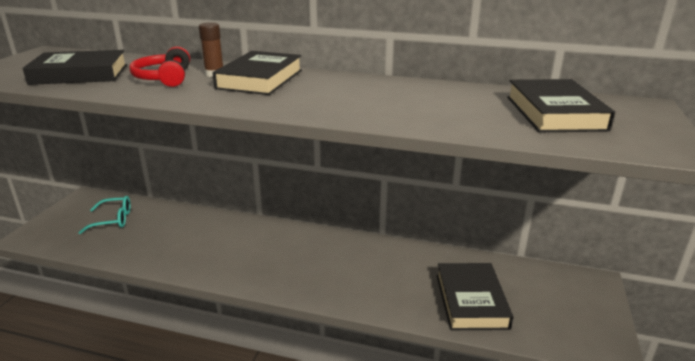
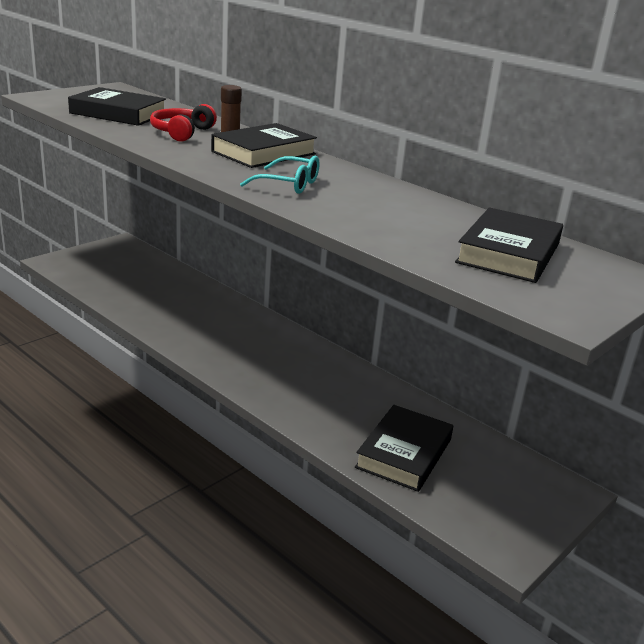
camera: 25 degrees right, 0 degrees up
(113, 220) = (130, 269): turquoise glasses -> turquoise glasses (289, 184)

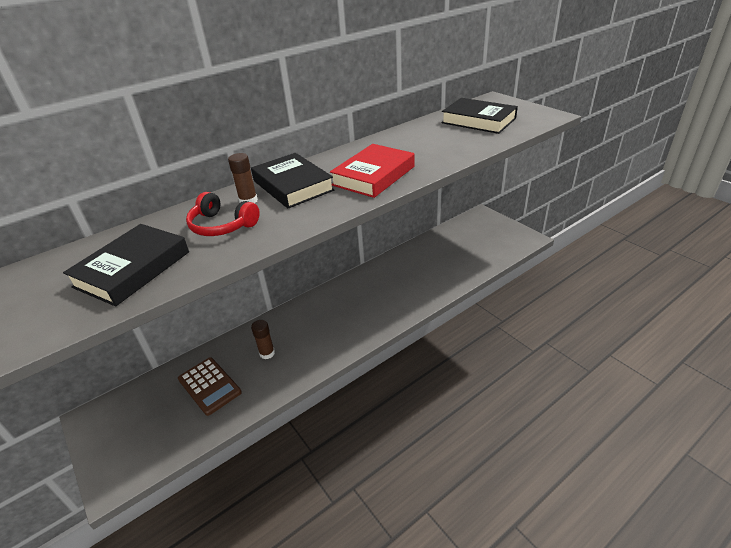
camera: 75 degrees left, 10 degrees up
(150, 286) = (209, 386): none -> brown calculator
(193, 310) = (267, 353): none -> brown glue stick
(289, 184) = (373, 176): turquoise glasses -> red book
(404, 453) = (458, 260): black book -> none

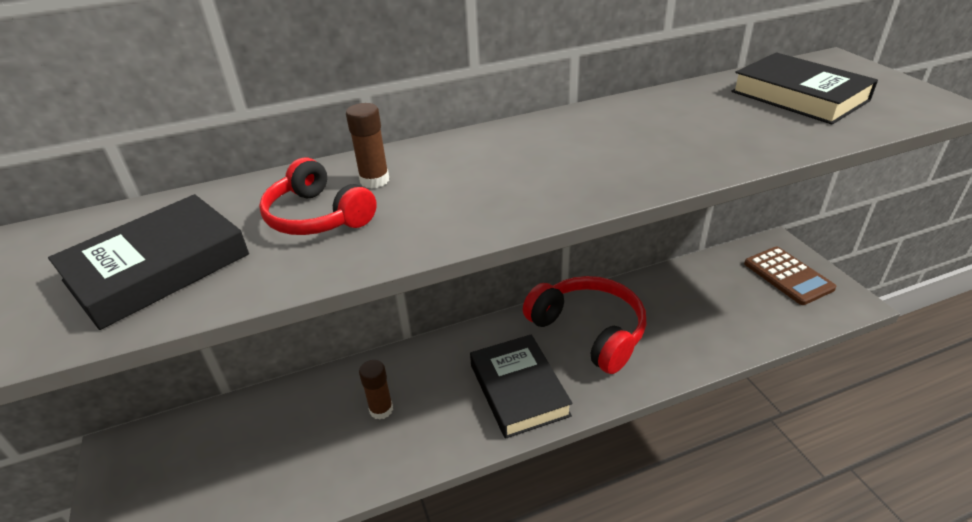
camera: 15 degrees right, 0 degrees up
(209, 386) = (285, 443): brown calculator -> brown calculator (788, 276)
(292, 185) = (451, 165): black book -> black book (518, 390)
(373, 176) = (587, 169): red book -> none
(384, 283) = (589, 331): none -> red headphones

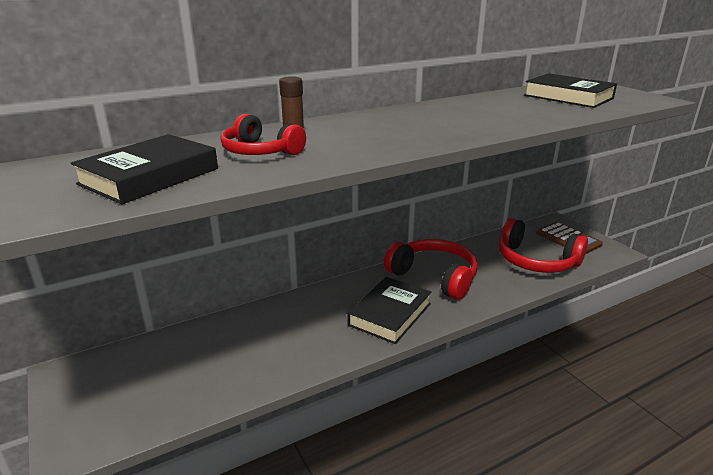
camera: 10 degrees left, 10 degrees down
(381, 410) = (284, 333): brown glue stick -> none
(518, 390) = (390, 314): black book -> black book turned 60 degrees clockwise
(734, 312) = (536, 261): none -> red headphones

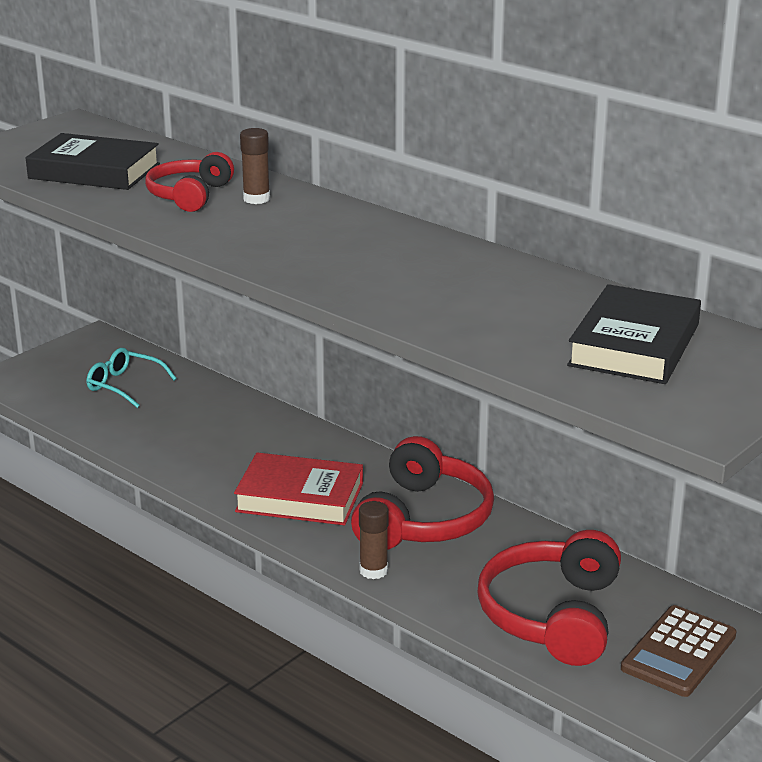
camera: 70 degrees right, 0 degrees up
(167, 369) = (124, 385): none -> turquoise glasses
(390, 314) = (300, 497): black book -> red book
(483, 303) = (373, 570): none -> brown glue stick

